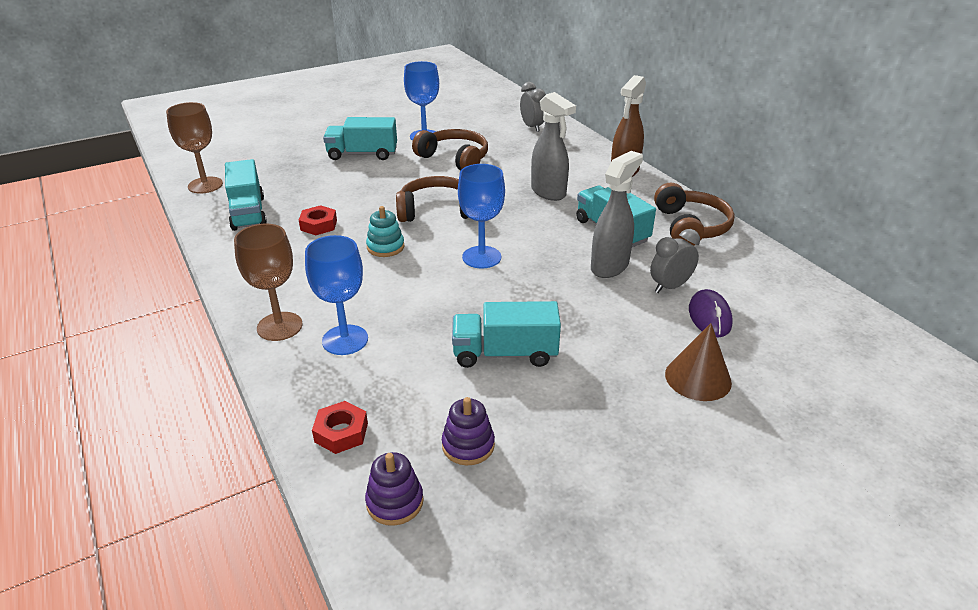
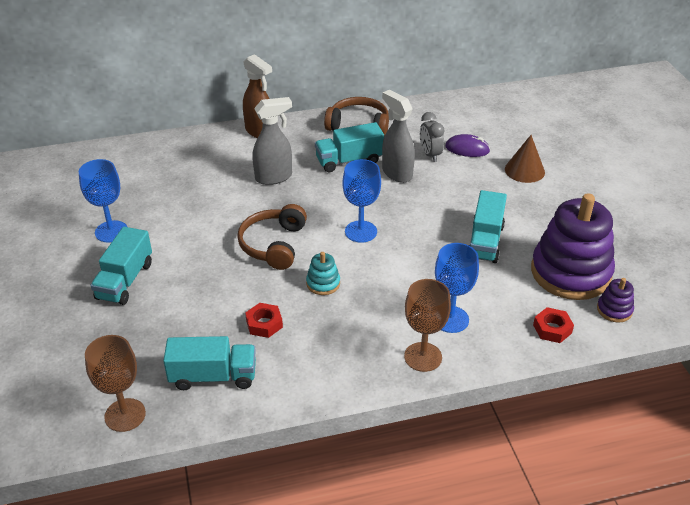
camera: 75 degrees left, 5 degrees up
(455, 158) = (176, 219): brown headphones -> none
(468, 445) = (570, 272): purple stacking toy -> purple stacking toy, size x2.38
(532, 127) = (139, 160): grey clock -> none

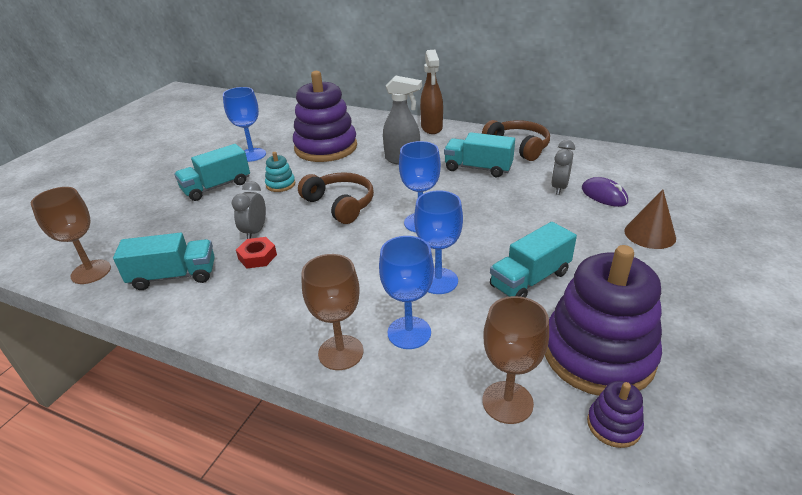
camera: 40 degrees right, 5 degrees down
(181, 193) = (326, 147): none -> purple stacking toy
(213, 376) = (174, 276): turquoise truck -> turquoise truck turned 45 degrees counterclockwise
(230, 304) = (255, 232): none -> grey clock
(273, 245) = (340, 204): brown headphones -> brown headphones turned 90 degrees clockwise
(323, 283) = (339, 248): turquoise stacking toy -> turquoise stacking toy (280, 184)
(396, 173) = (509, 191): grey spray bottle -> none
(427, 273) = (438, 281): none -> blue goblet
(552, 329) = (507, 402): red nut -> brown goblet

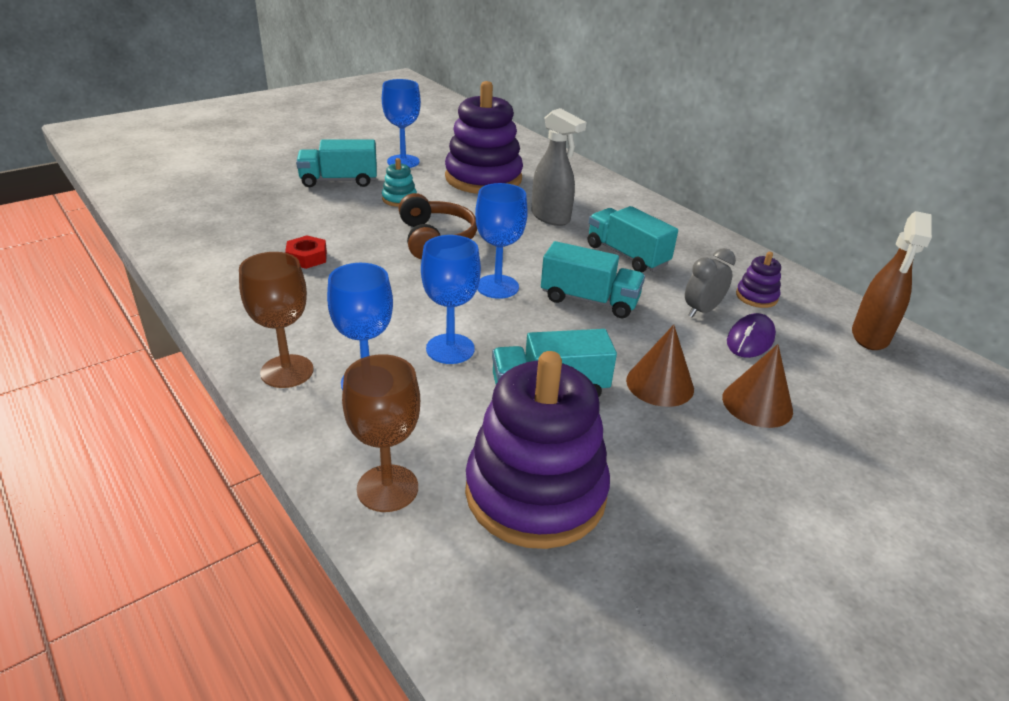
camera: 25 degrees right, 0 degrees up
(91, 272) = (163, 217): brown goblet -> none
(174, 276) = (221, 246): turquoise truck -> turquoise truck (589, 300)
(255, 232) = (329, 234): grey clock -> none
(431, 128) = (623, 195): brown spray bottle -> brown spray bottle (870, 336)
(518, 147) = (705, 249): brown headphones -> none
(587, 246) = (660, 384): none -> brown cone
(604, 195) = (750, 340): purple mouse -> purple mouse turned 45 degrees clockwise
(613, 425) = (469, 564): purple stacking toy -> purple stacking toy (756, 297)

